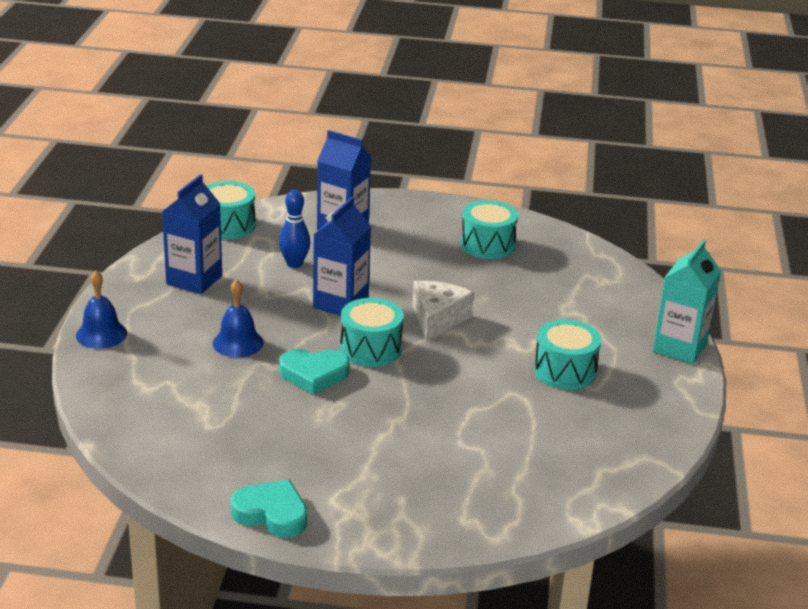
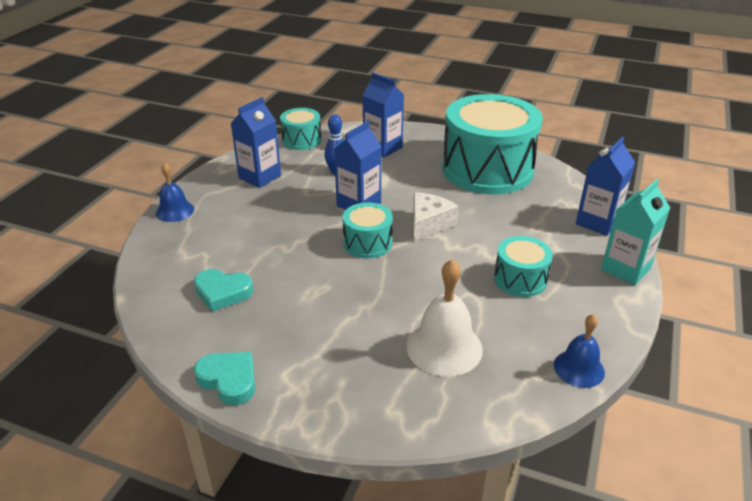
camera: 15 degrees right, 5 degrees up
(238, 343) = (269, 227): blue bell -> blue bell (579, 368)
(314, 374) = (315, 259): turquoise heart -> turquoise heart (222, 292)
(487, 245) = (487, 170): turquoise drum -> turquoise drum, size x2.16
(502, 452) = (444, 347): none -> white bell
(636, 298) = (597, 222): none -> blue carton

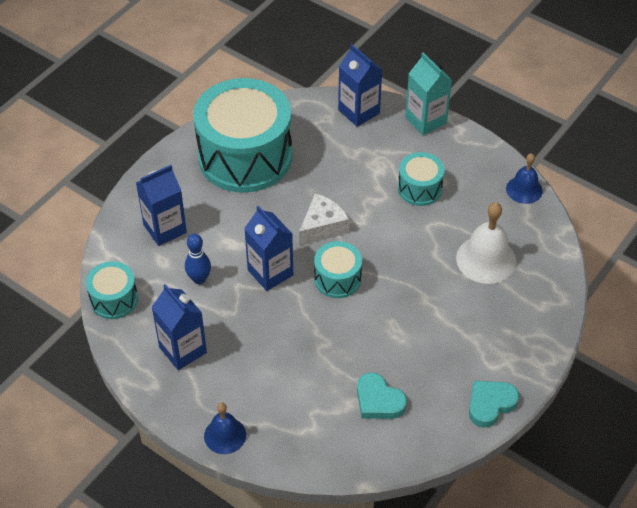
camera: 75 degrees left, 15 degrees up
(222, 292) = (378, 400): turquoise heart -> turquoise heart turned 105 degrees clockwise
(429, 224) = (322, 227): white cheese -> white cheese turned 90 degrees clockwise

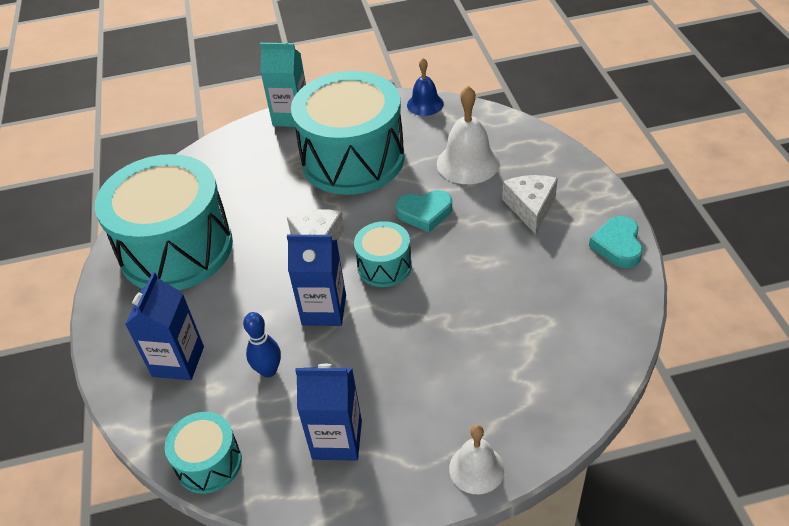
camera: 45 degrees left, 5 degrees down
(225, 435) = (476, 468): blue bell -> white bell
(359, 111) = (230, 148): blue carton -> none
(378, 400) = (546, 318): turquoise heart -> turquoise heart (425, 213)
(419, 188) = (353, 159): turquoise drum -> turquoise drum, size x2.16
(477, 327) = (530, 207): none -> white cheese

